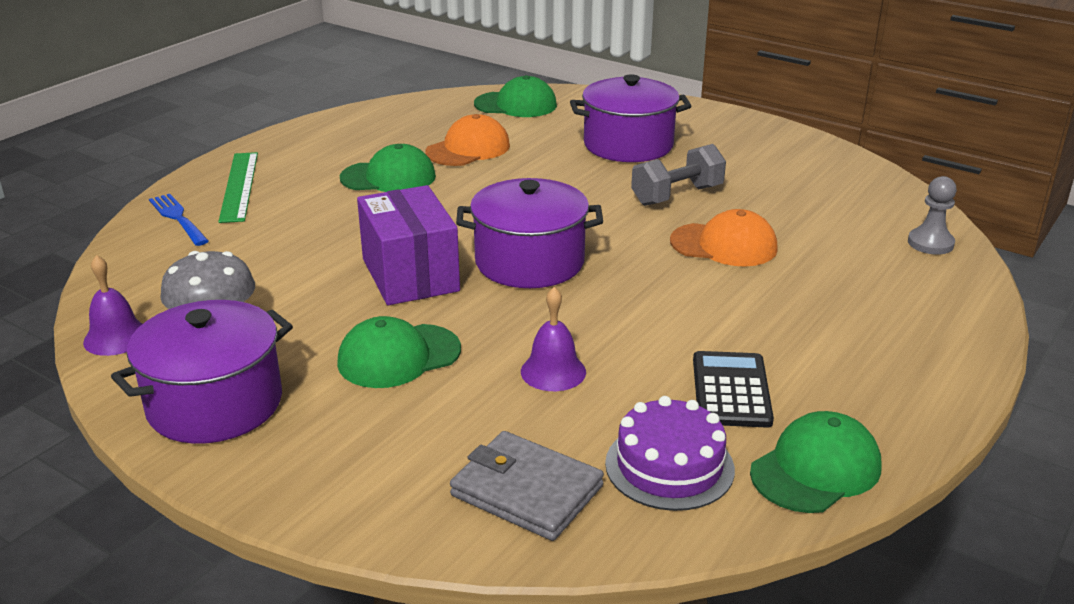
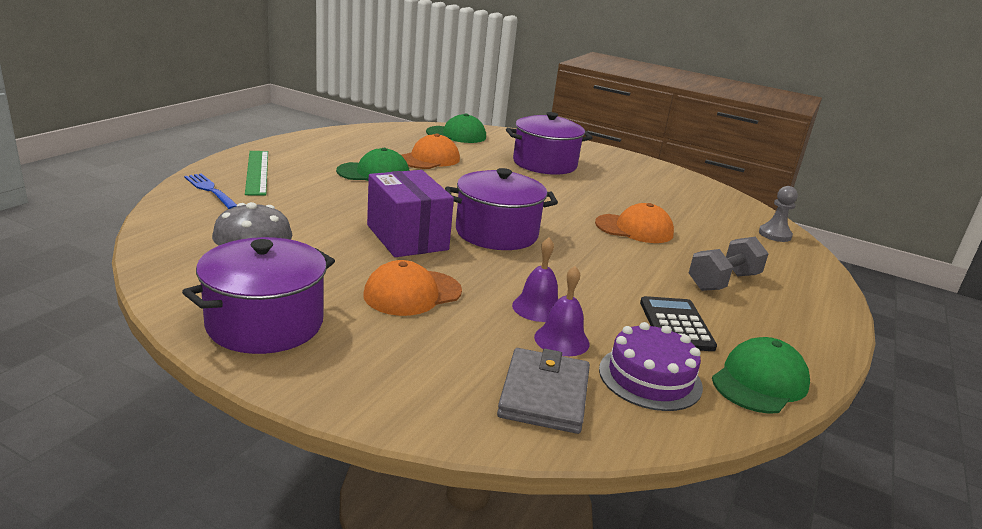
camera: 10 degrees left, 5 degrees down
(116, 337) = (169, 271): purple bell -> purple bell (561, 340)
(398, 356) = (412, 293): green cap -> orange cap
(527, 491) = (544, 395): grey wallet -> grey wallet turned 75 degrees clockwise
(677, 195) = (590, 196): grey dumbbell -> grey dumbbell (723, 282)

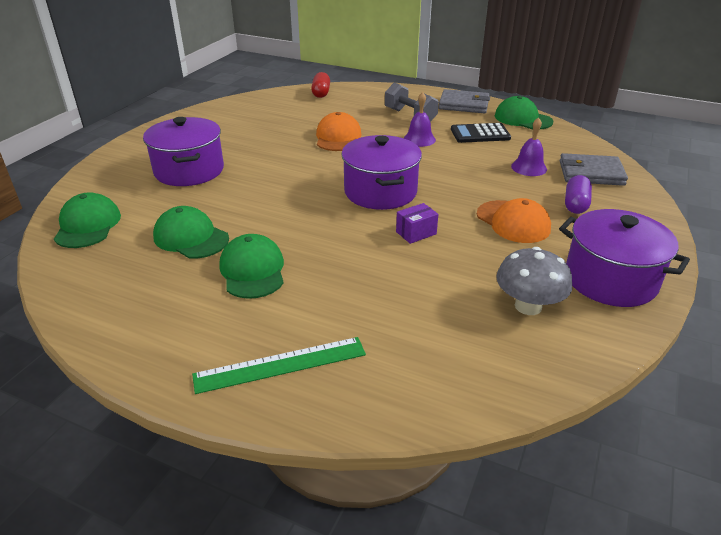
camera: 90 degrees left, 10 degrees up
(211, 190) = (363, 389): blue fork -> none
(407, 237) = (416, 233): purple box -> purple box, size x0.46
(429, 159) = (191, 237): orange cap -> green cap
(445, 350) = (575, 204): none -> purple capsule
(537, 308) = (495, 175): purple bell -> purple bell (419, 139)
(650, 378) = (546, 145): purple cake -> none
(774, 235) = (321, 93): grey pawn -> red capsule
(796, 334) = (464, 104): none -> grey wallet

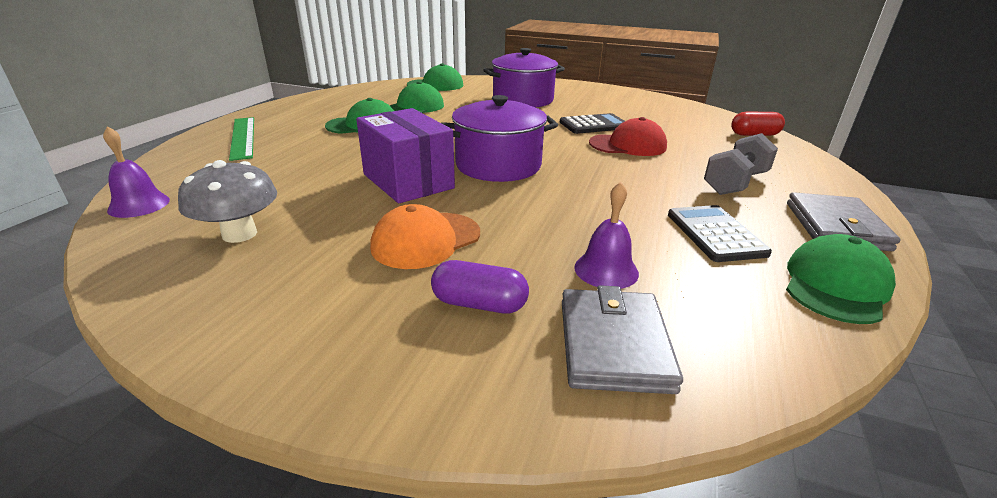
camera: 85 degrees right, 5 degrees down
(285, 144) = (594, 125): none -> black calculator
(338, 137) = (628, 145): orange cap -> red cap
(416, 233) = (408, 181): purple box -> purple box, size x2.16
(419, 139) = (656, 188): purple bell -> purple bell (139, 205)
(610, 279) = (253, 304): purple pot -> none

